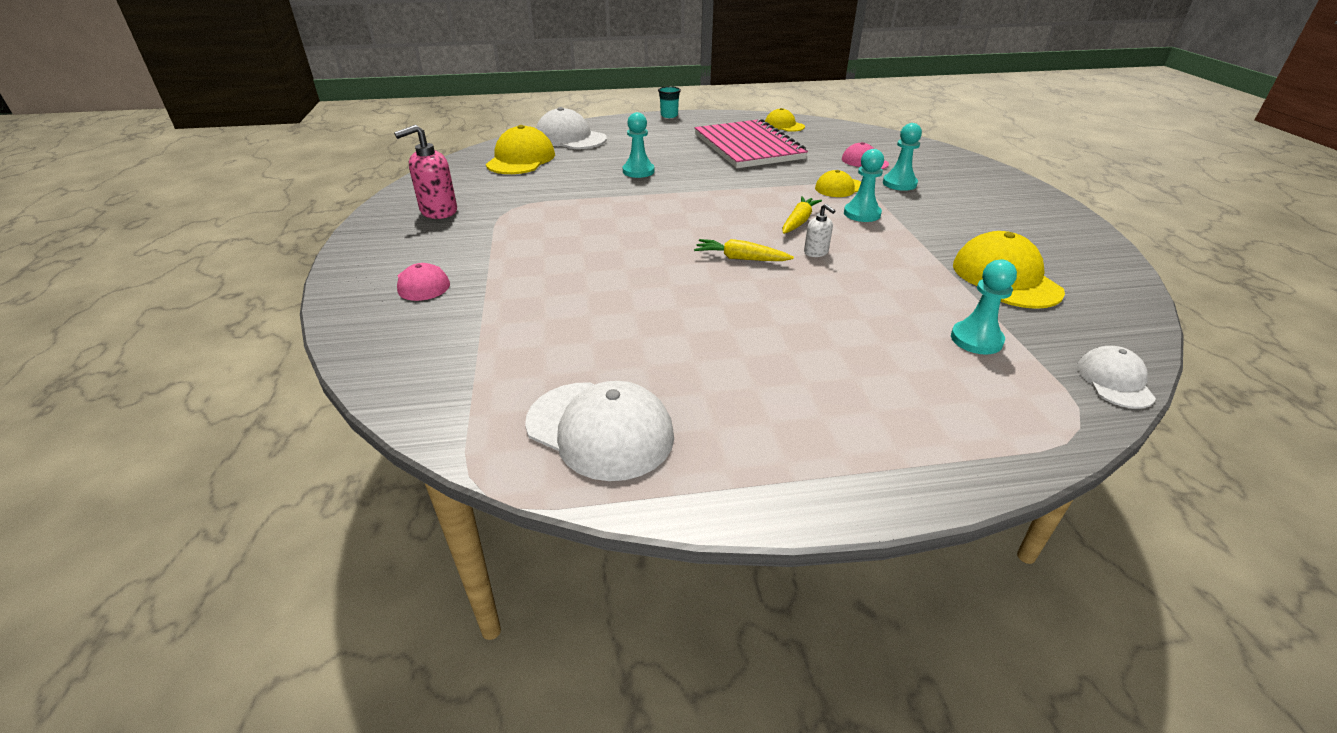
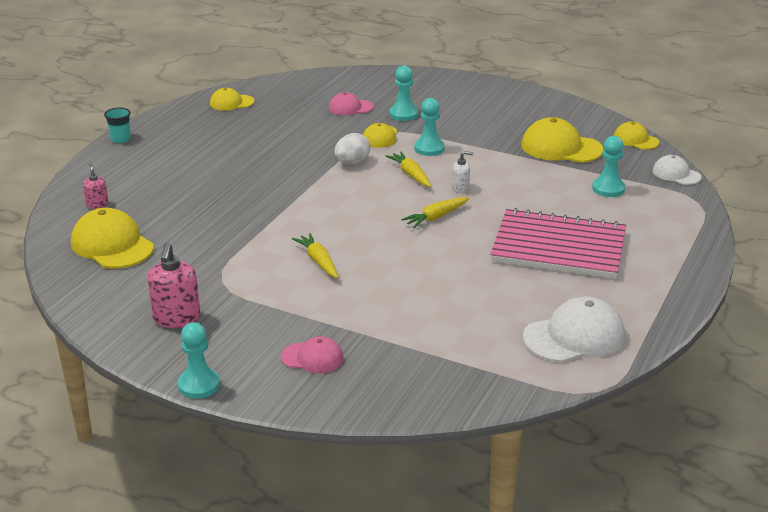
camera: 55 degrees left, 5 degrees down
(570, 138) = (97, 204): white cap -> pink soap dispenser
(587, 233) = (318, 261): none -> yellow carrot
(638, 171) = (230, 200): turquoise pawn -> turquoise pawn (199, 385)
(748, 147) = (253, 136): pink notebook -> pink notebook (558, 247)
(774, 192) = (352, 162): none -> white egg
(1130, 320) = (635, 139): none -> yellow cap

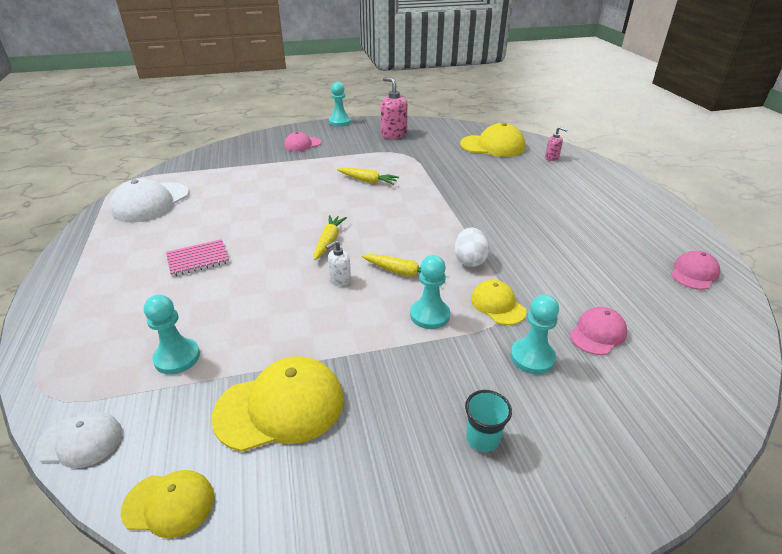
camera: 140 degrees right, 5 degrees up
(120, 139) = (658, 198): turquoise cup -> turquoise cup (482, 438)
(231, 103) = (694, 273): yellow cap -> pink cap
(558, 247) = (198, 259): pink notebook -> pink notebook, size x0.46

